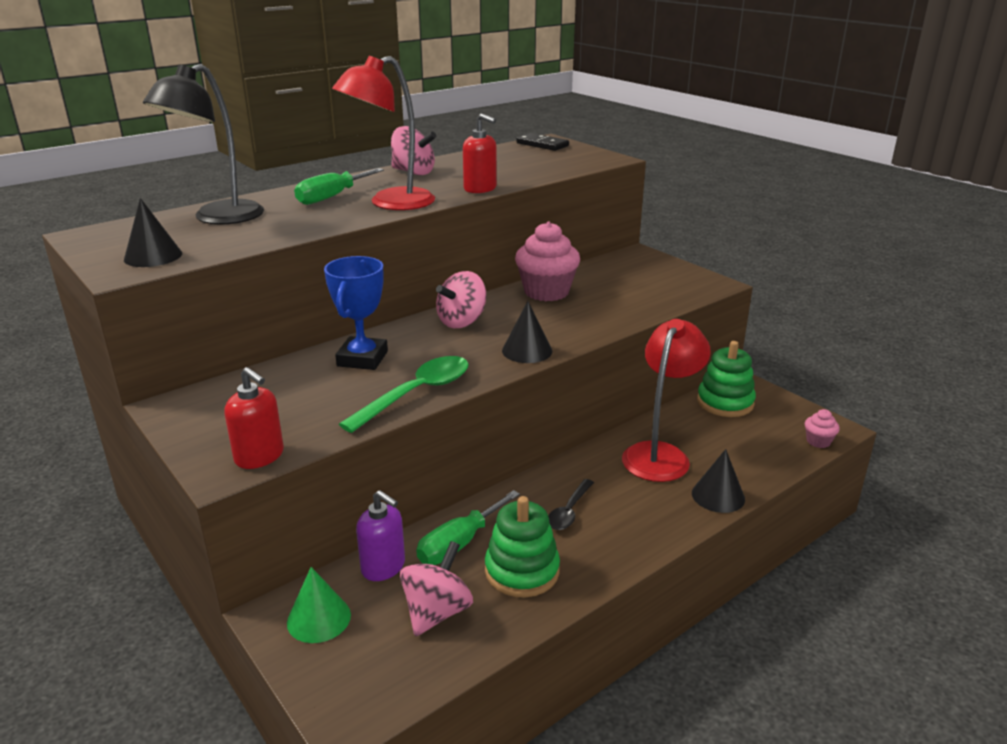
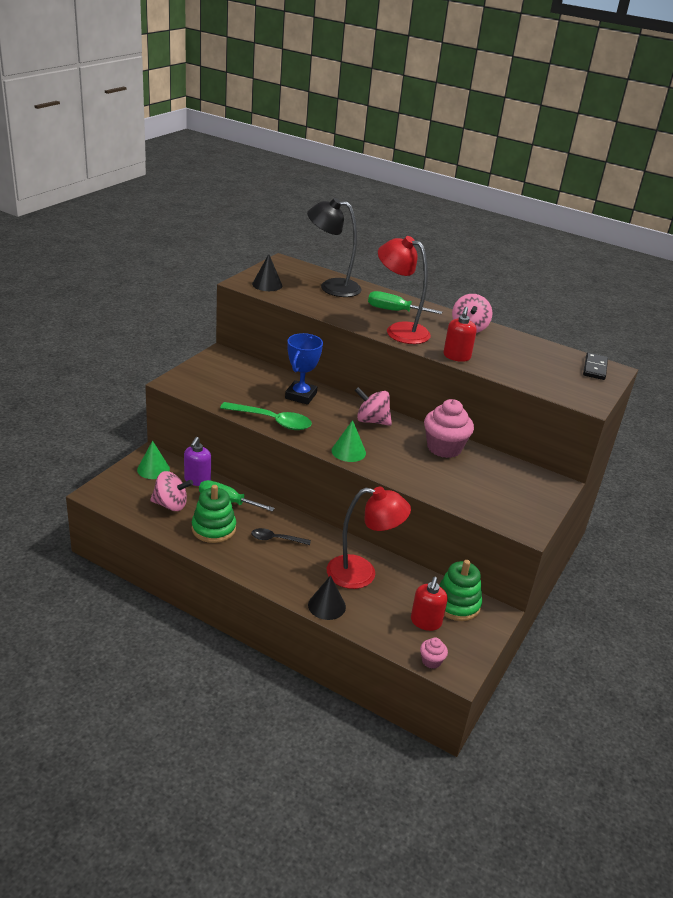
camera: 65 degrees right, 5 degrees up
(259, 456) = (189, 389): red soap dispenser -> red soap dispenser (425, 622)
(362, 359) = (301, 396): blue trophy -> blue trophy turned 60 degrees counterclockwise
(527, 351) = (348, 451): black cone -> green cone

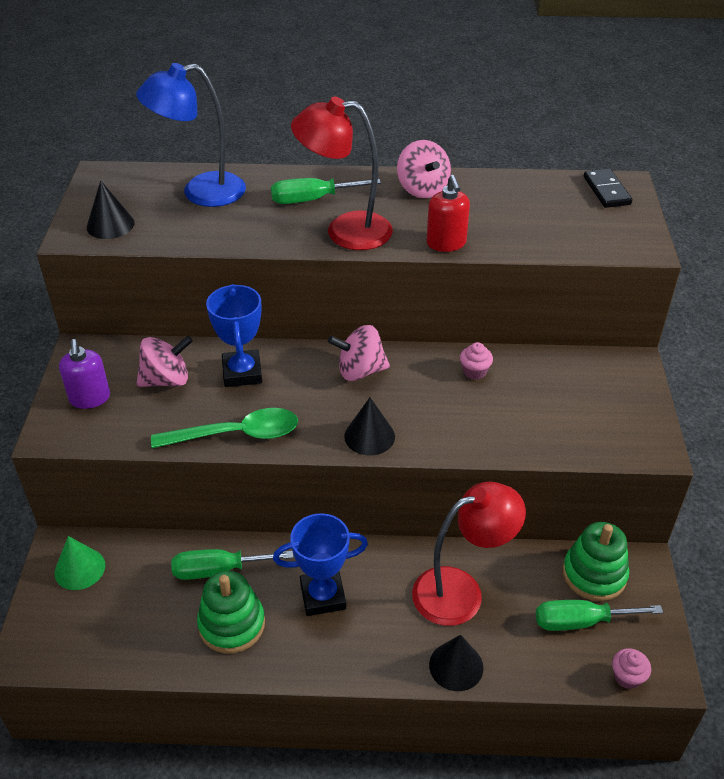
camera: 25 degrees left, 10 degrees up
(171, 505) = (146, 616): pink spinning top -> pink spinning top (167, 380)
(197, 480) = (153, 555): purple soap dispenser -> purple soap dispenser (90, 398)
(276, 539) = (323, 596): black spoon -> blue trophy
(332, 287) = (201, 192): black lamp -> blue lamp
(348, 451) = (369, 436): green cone -> black cone
(425, 622) = (580, 621): red soap dispenser -> green screwdriver
(444, 448) = (474, 371): pink cupcake -> pink cupcake, size x0.47

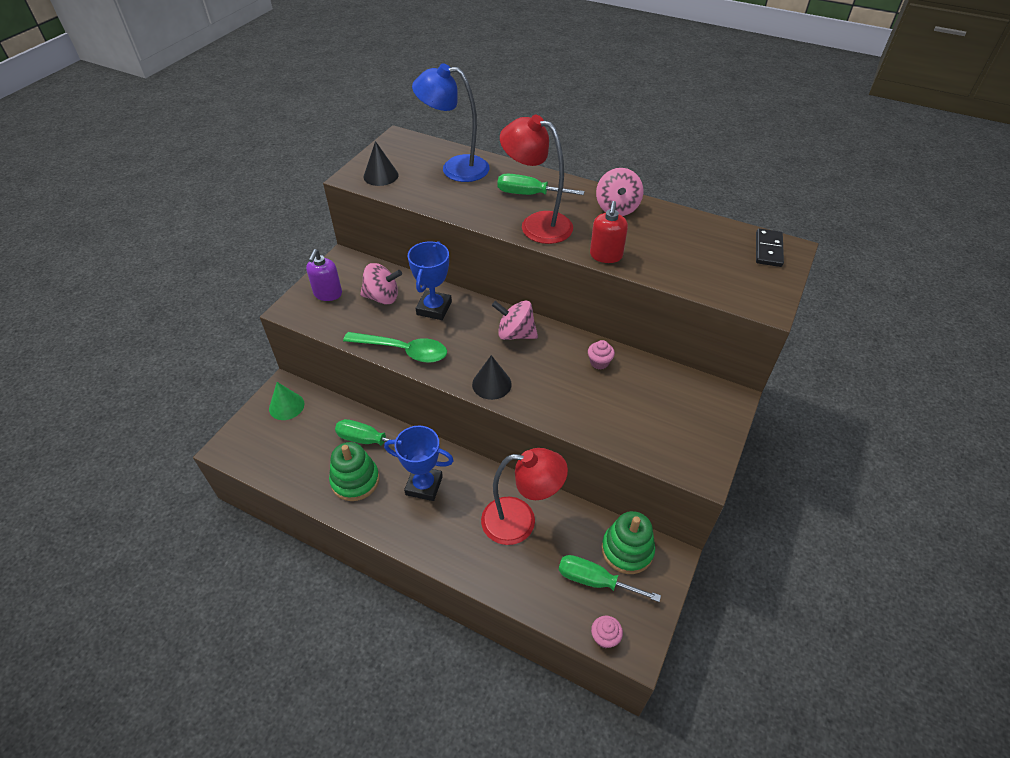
camera: 25 degrees right, 5 degrees up
(456, 666) = (484, 573): black cone -> none

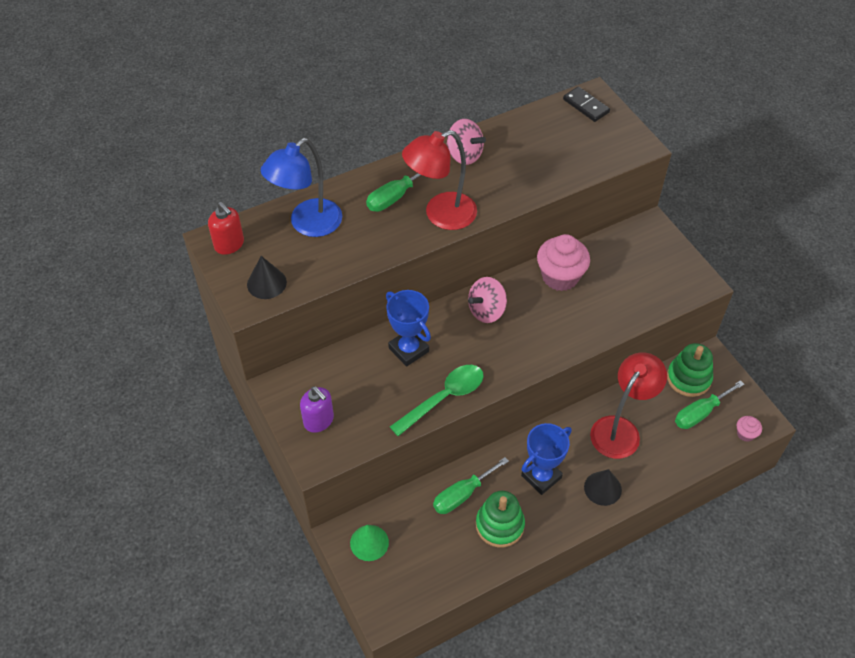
camera: 55 degrees left, 5 degrees up
(382, 297) = (361, 380): pink spinning top -> none
(491, 384) = (530, 357): black cone -> black cone (602, 488)
(599, 362) = (560, 277): pink cupcake -> pink cupcake, size x2.11
(606, 255) = (516, 196): red soap dispenser -> red soap dispenser (229, 244)

